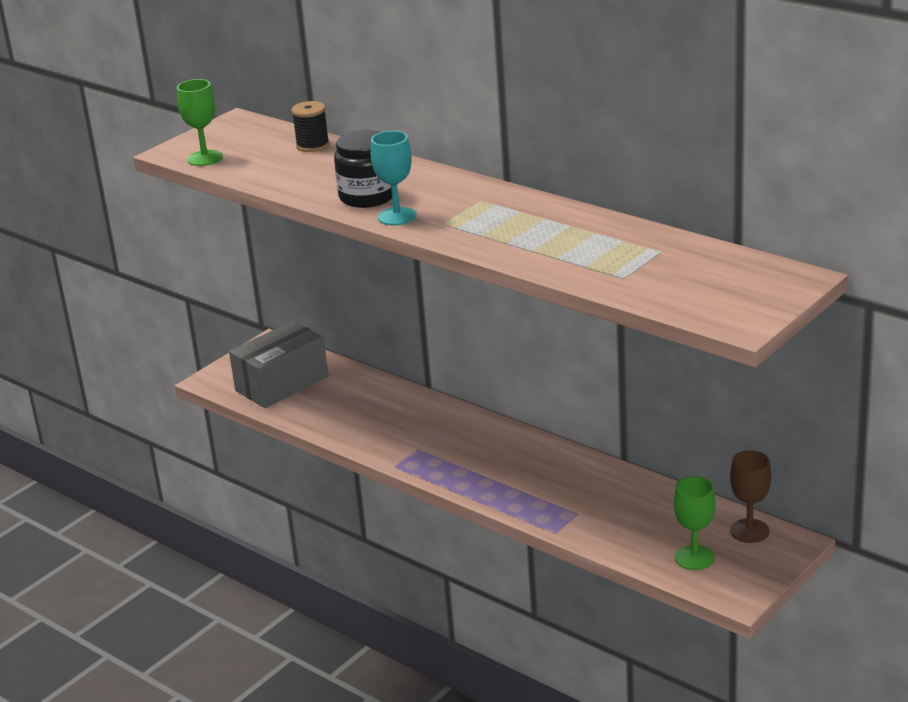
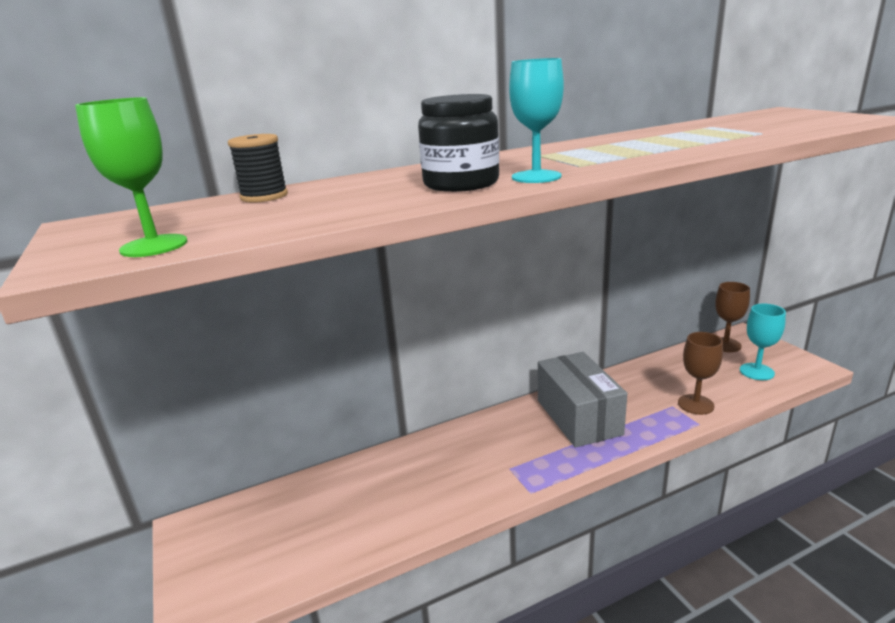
camera: 65 degrees left, 5 degrees down
(282, 383) = (284, 539): grey box -> grey box (578, 417)
(590, 526) = (695, 404): none -> brown goblet
(694, 558) = (756, 372): green goblet -> turquoise goblet

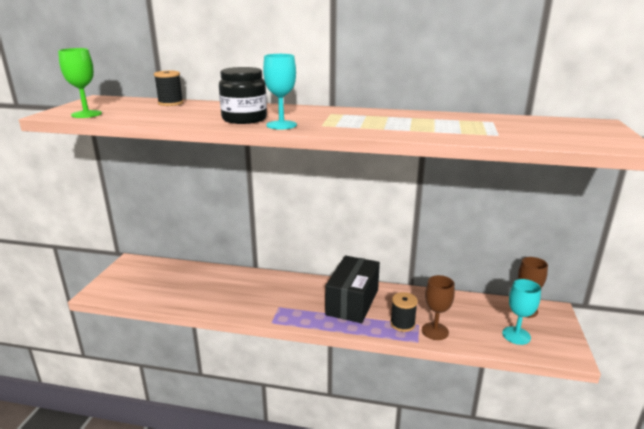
camera: 35 degrees right, 0 degrees up
(578, 417) = (352, 302): grey box -> black box
(659, 413) = (402, 324): none -> black spool

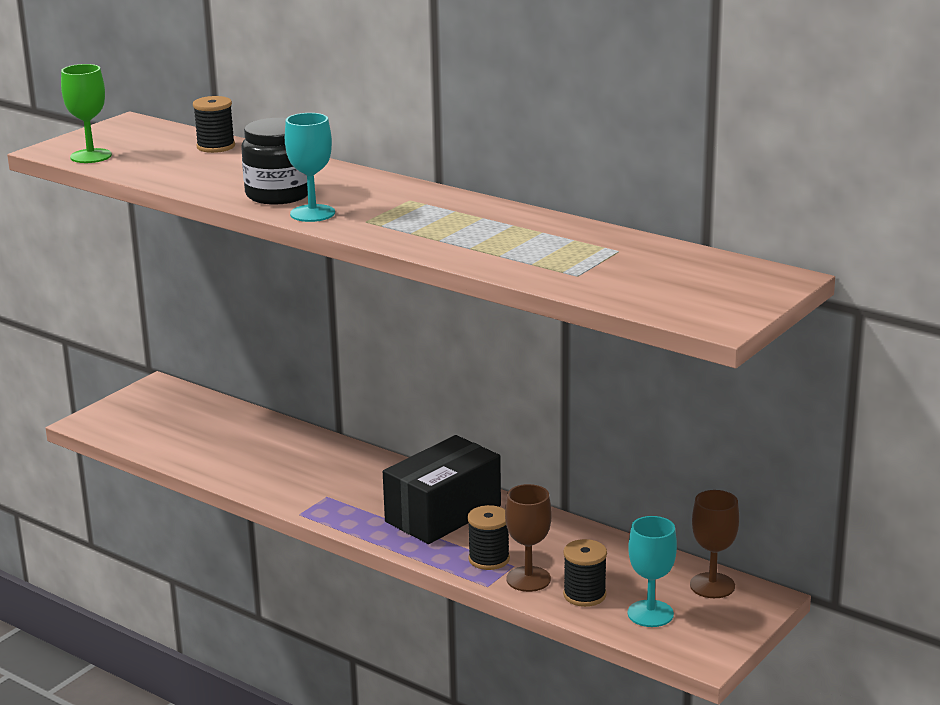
camera: 25 degrees right, 0 degrees up
(473, 333) = (584, 595): none -> black spool

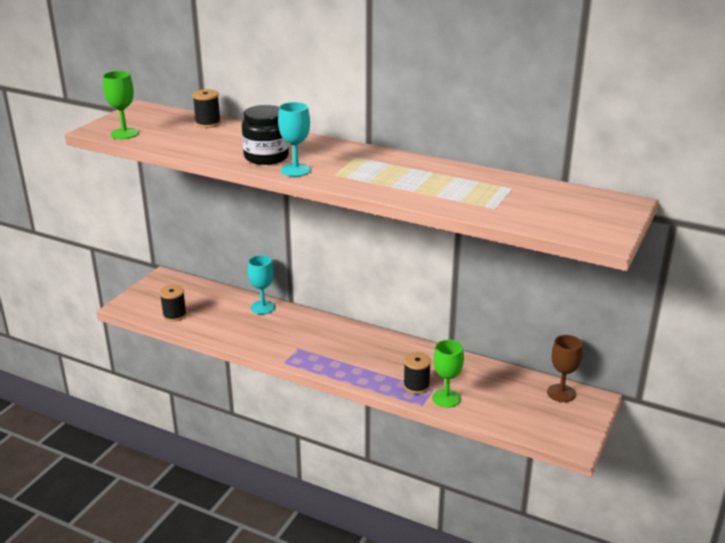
camera: 10 degrees left, 5 degrees up
(443, 514) = (376, 355): black box -> none
(528, 579) = (446, 398): brown goblet -> green goblet
(584, 595) = (485, 407): black spool -> black spool (174, 315)
(650, 614) = (531, 417): turquoise goblet -> turquoise goblet (263, 307)

